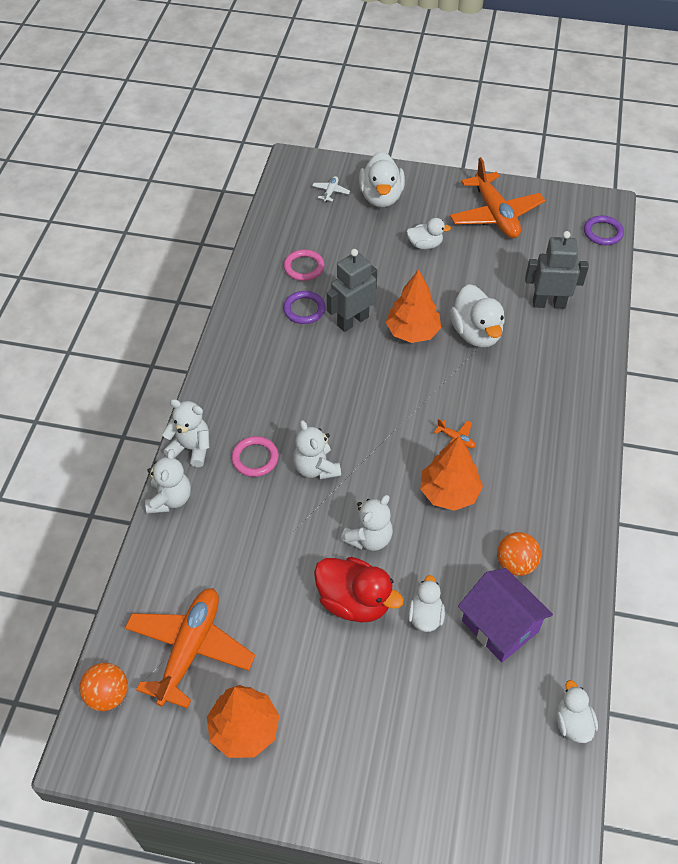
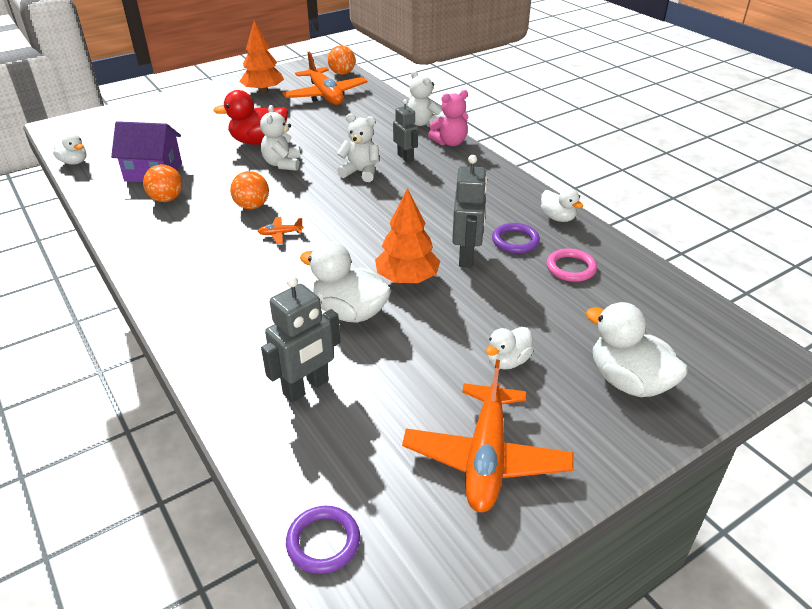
camera: 135 degrees right, 15 degrees down
(191, 448) = (450, 142): white teddy bear -> pink teddy bear
(255, 458) = (405, 157): pink ring -> grey robot
(330, 192) = (678, 349): white plane -> none
(425, 616) = (207, 155): white duck -> white duck (557, 218)
(449, 492) = (252, 206): orange tree -> orange ball
(495, 215) = (486, 458): orange plane -> orange plane turned 105 degrees counterclockwise

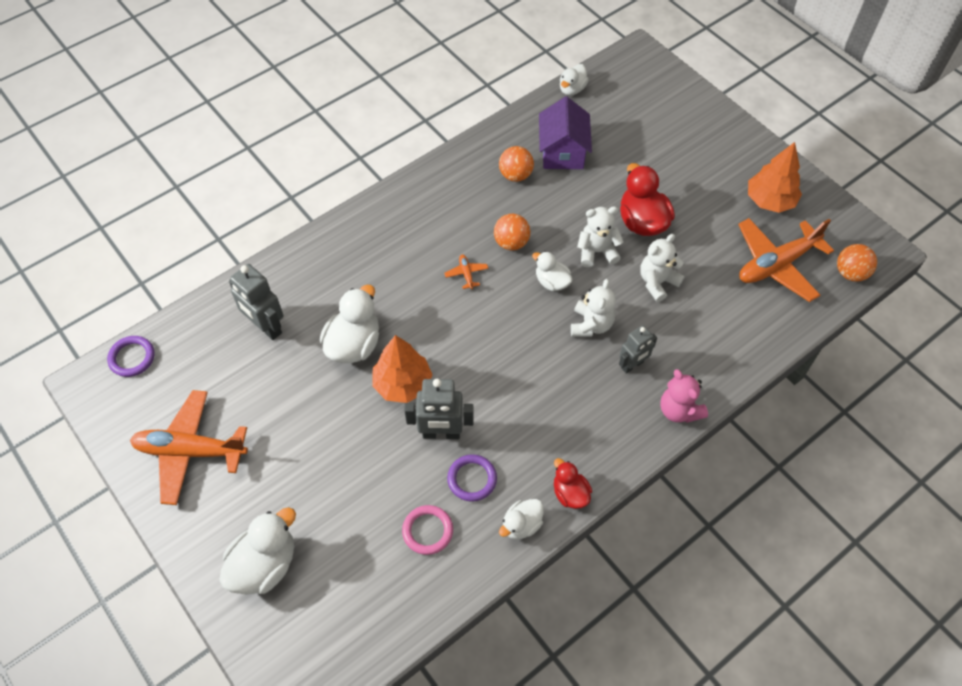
camera: 85 degrees right, 20 degrees up
(423, 123) = (725, 378): white teddy bear -> white teddy bear (657, 282)
(507, 361) = (291, 468): white duck -> white duck (552, 282)
(526, 193) = (570, 493): none -> red duck

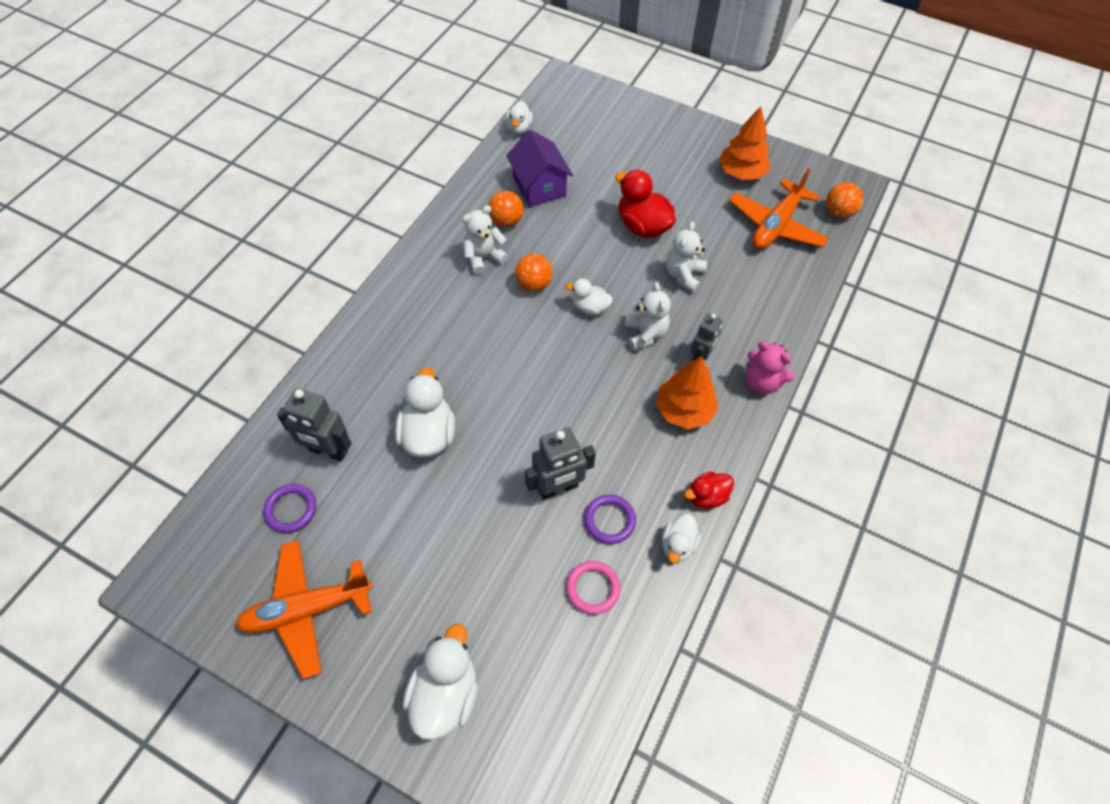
camera: 25 degrees left, 0 degrees up
(132, 358) = (193, 537): purple ring -> purple ring (291, 509)
(402, 384) = (496, 455): orange tree -> orange tree (684, 410)
(466, 274) = (505, 327): orange plane -> none
(570, 493) = (706, 496): red duck -> red duck turned 60 degrees counterclockwise
(596, 252) = (616, 266): white teddy bear -> white teddy bear (483, 258)

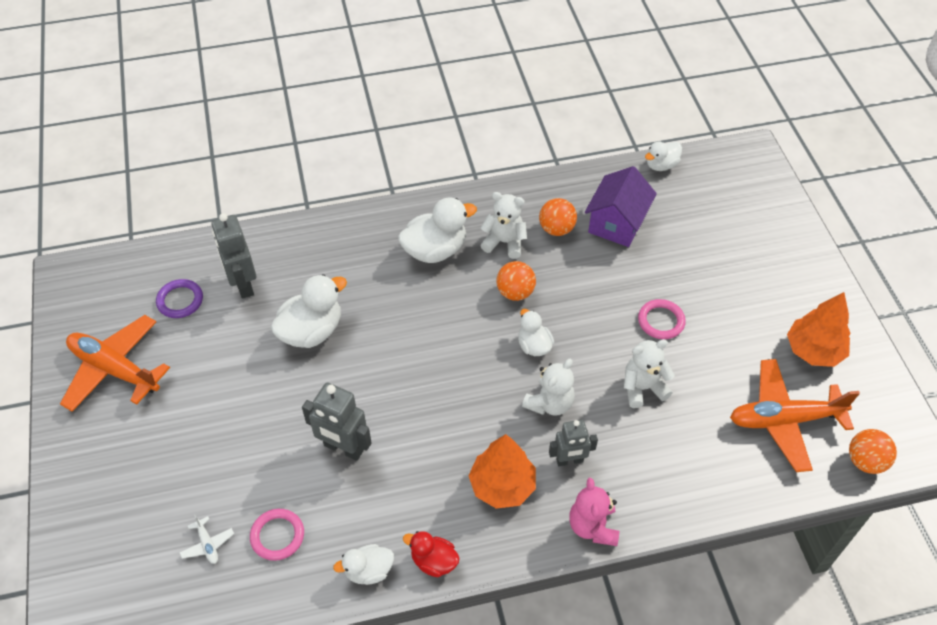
camera: 50 degrees right, 5 degrees down
(445, 694) = (116, 500): white duck -> white duck (435, 250)
(554, 647) = (207, 544): none -> white plane
(609, 520) = (347, 505): purple ring -> none
(642, 226) = (661, 321): red duck -> pink ring

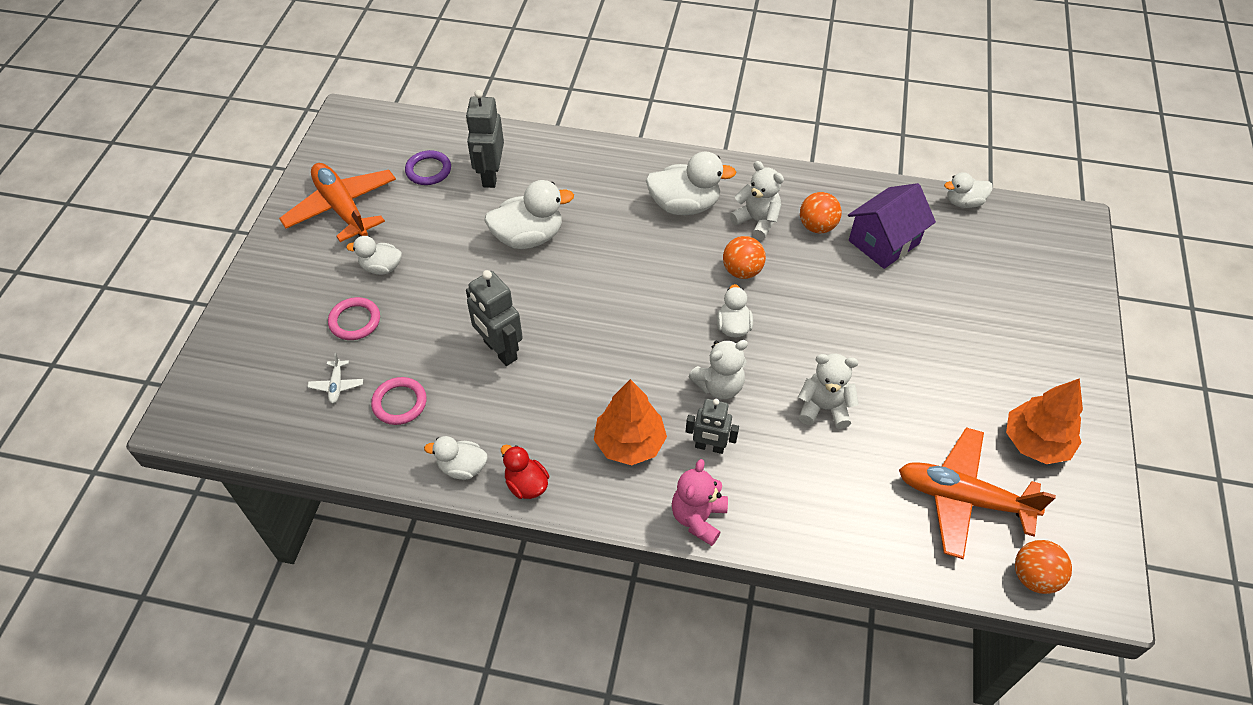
camera: 25 degrees right, 0 degrees up
(187, 413) = (381, 267): none -> white duck
(661, 321) = (879, 351): pink ring -> pink ring (355, 321)

